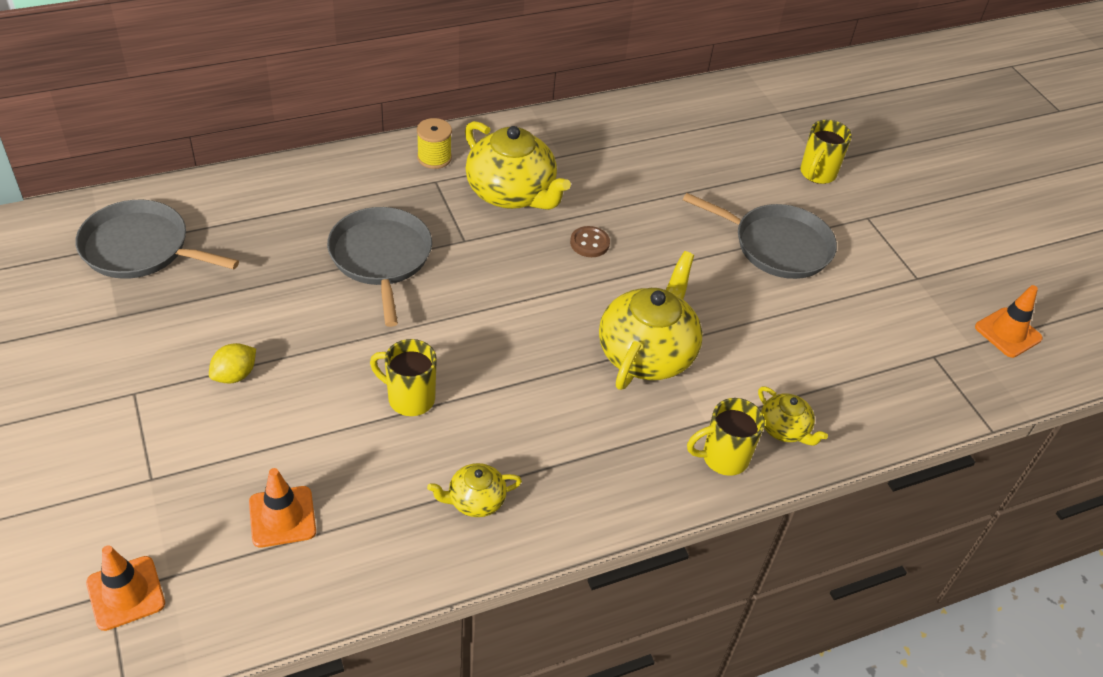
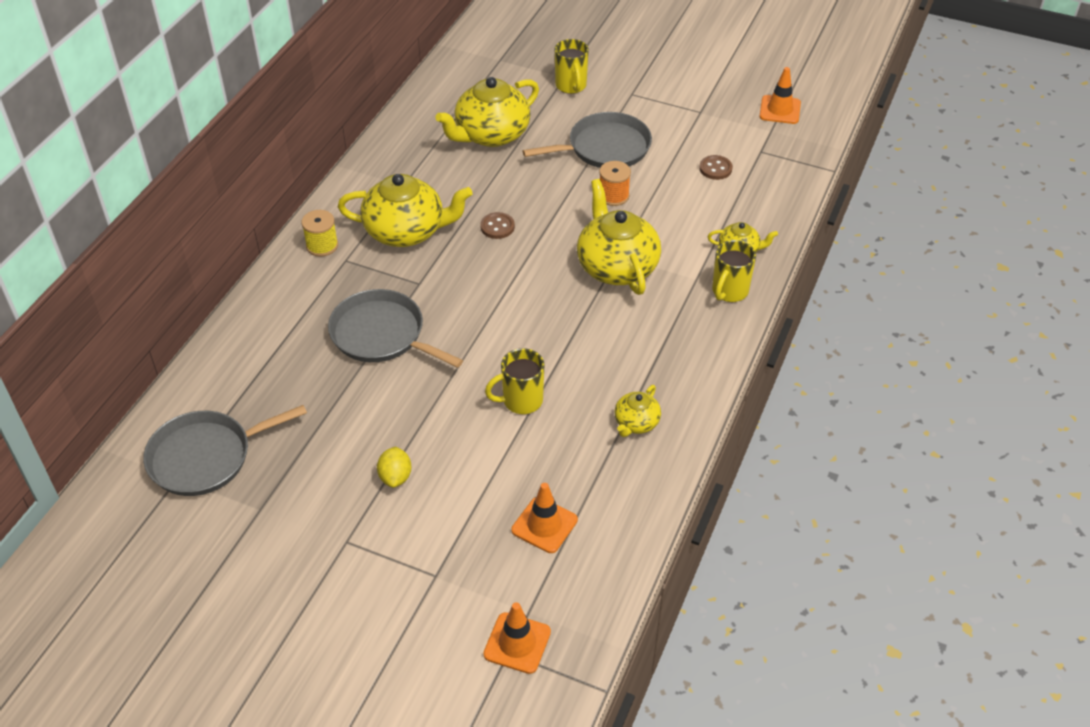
camera: 40 degrees left, 0 degrees up
(688, 166) = (491, 135): none -> yellow teapot
(728, 292) = (613, 196): none -> orange spool
(863, 338) = (715, 168): none -> brown button

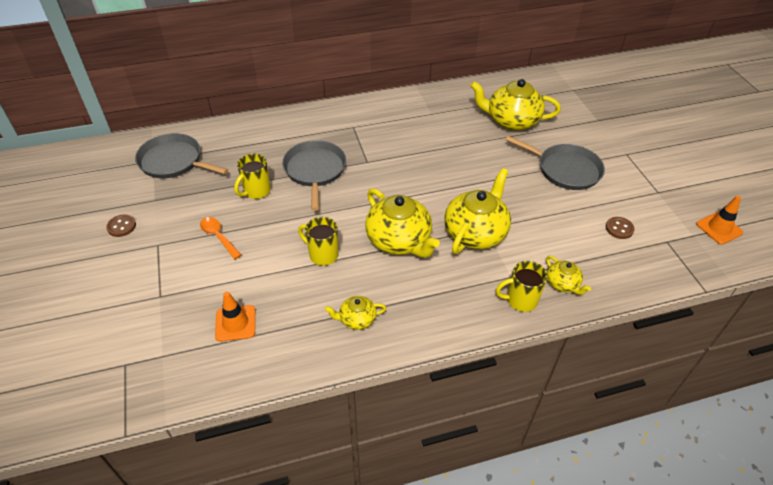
camera: 50 degrees right, 0 degrees up
(322, 245) = (354, 113): yellow spool -> none
(395, 477) = (218, 236): yellow lemon -> orange spoon
(406, 231) = (399, 135): yellow teapot -> yellow teapot (399, 240)
(497, 227) = (445, 165): brown button -> brown button (121, 226)
(517, 643) = (134, 365): orange traffic cone -> none
(571, 86) = (594, 127): yellow mug -> yellow mug (256, 191)
(613, 196) = (531, 197): orange spool -> none

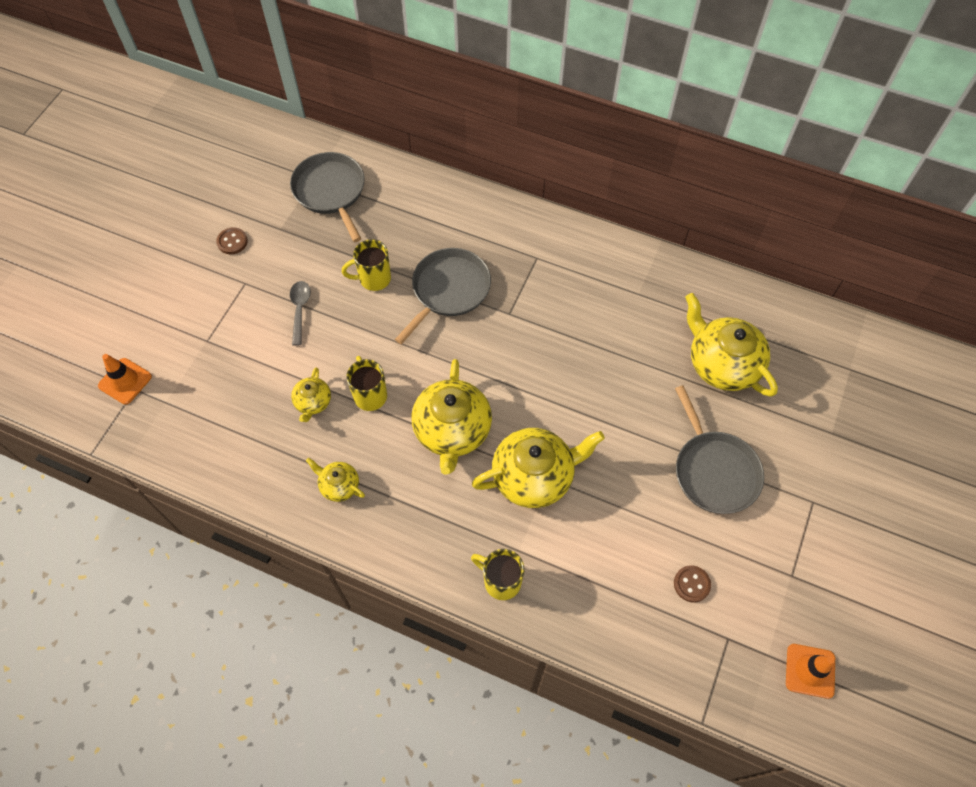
camera: 40 degrees right, 15 degrees up
(218, 236) = (300, 310): orange spoon -> grey spoon
(235, 323) = (241, 413): orange traffic cone -> orange traffic cone (125, 381)
(563, 284) = (561, 597): yellow teapot -> yellow teapot (313, 402)

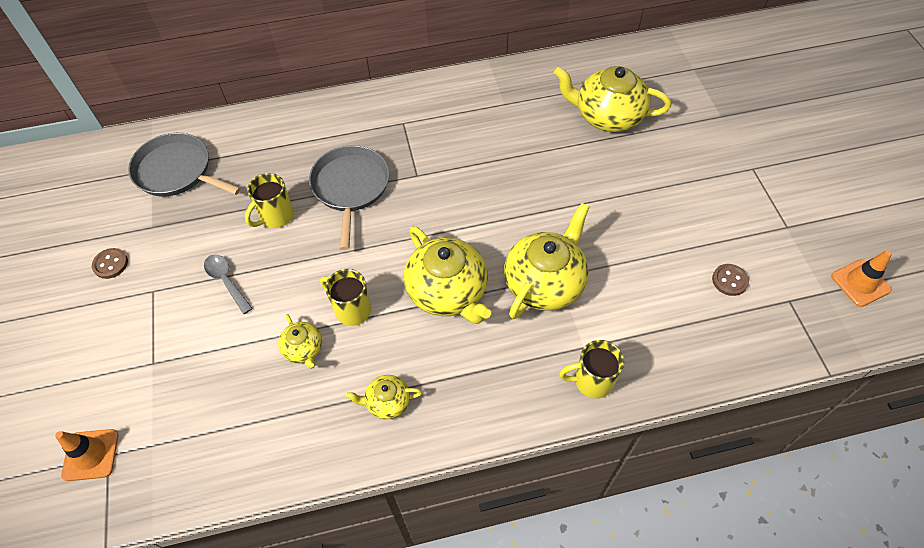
camera: 35 degrees left, 5 degrees down
(714, 471) = (670, 191): grey pan -> none

